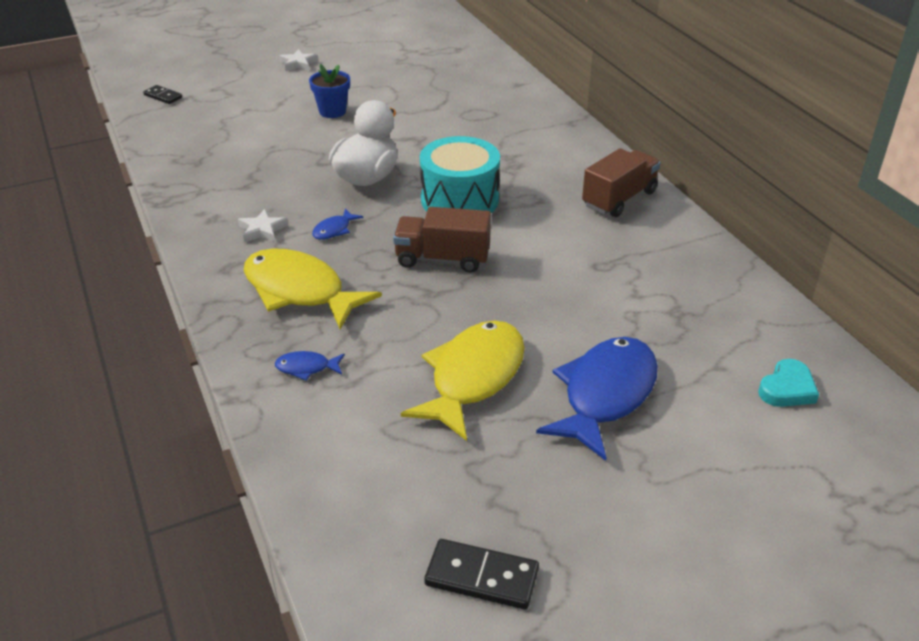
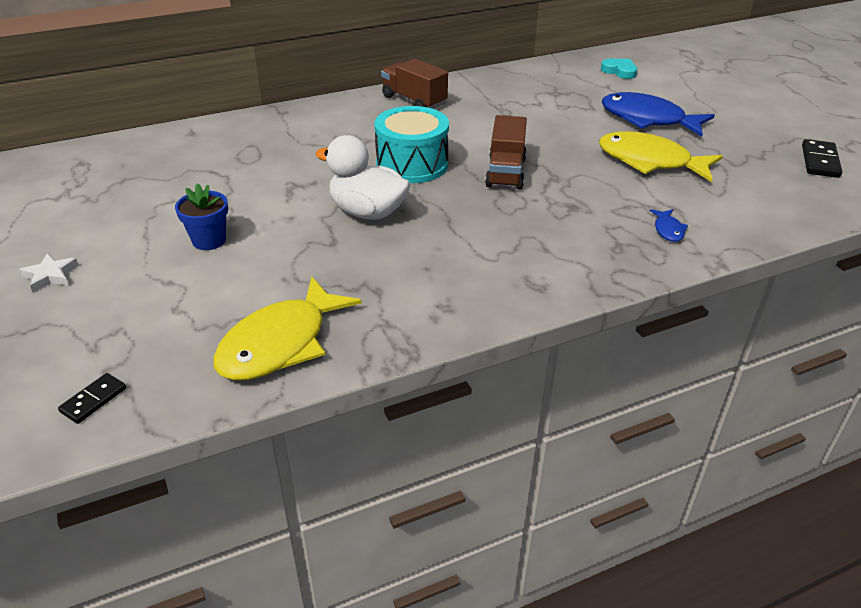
camera: 90 degrees left, 0 degrees up
(262, 230) = (467, 270): white star -> none
(299, 291) = (566, 240): yellow fish -> yellow fish (280, 343)
(334, 230) = (465, 227): blue fish -> none

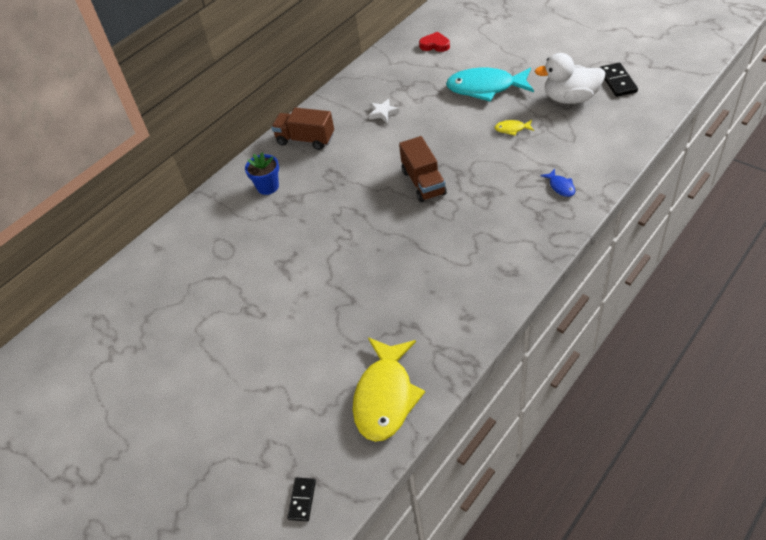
camera: 20 degrees left, 10 degrees up
(50, 276) = (176, 426): white star -> white star (383, 113)
(209, 240) = (264, 340): blue flower pot -> blue flower pot (268, 187)
(367, 212) = (355, 263): white duck -> white duck (570, 98)
(412, 164) = (352, 204): turquoise drum -> none
(619, 71) = (435, 45): turquoise heart -> red heart
(647, 119) = (485, 88): blue fish -> turquoise fish
(650, 161) = (512, 129): yellow fish -> yellow fish, size x0.42

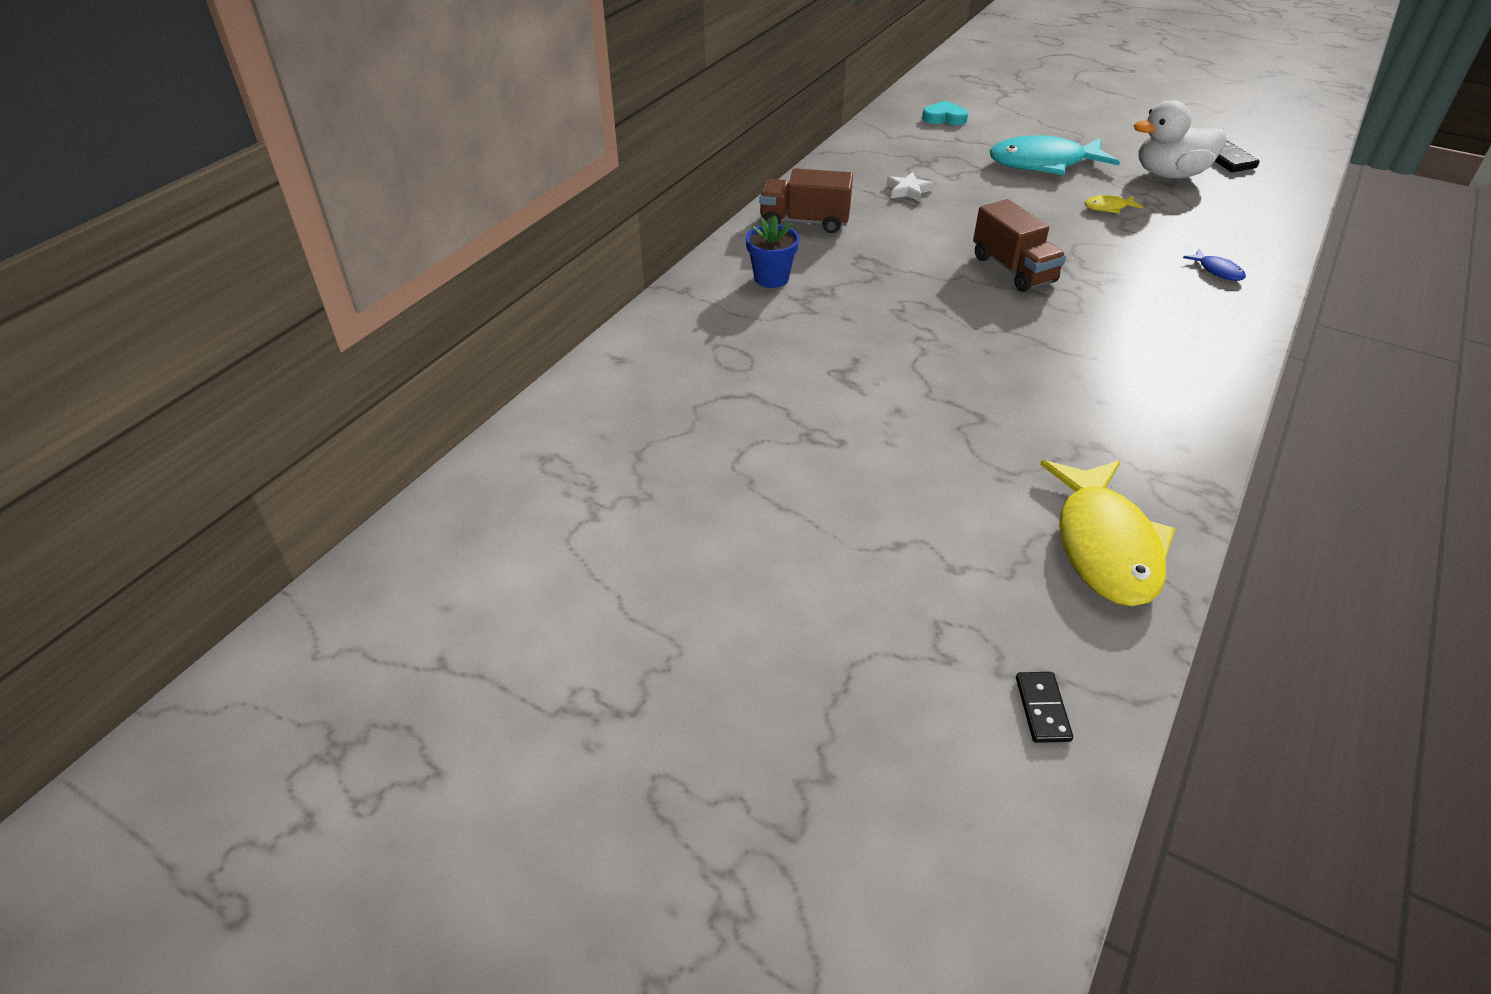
camera: 15 degrees left, 5 degrees down
(435, 45) = (944, 118): red heart -> turquoise heart

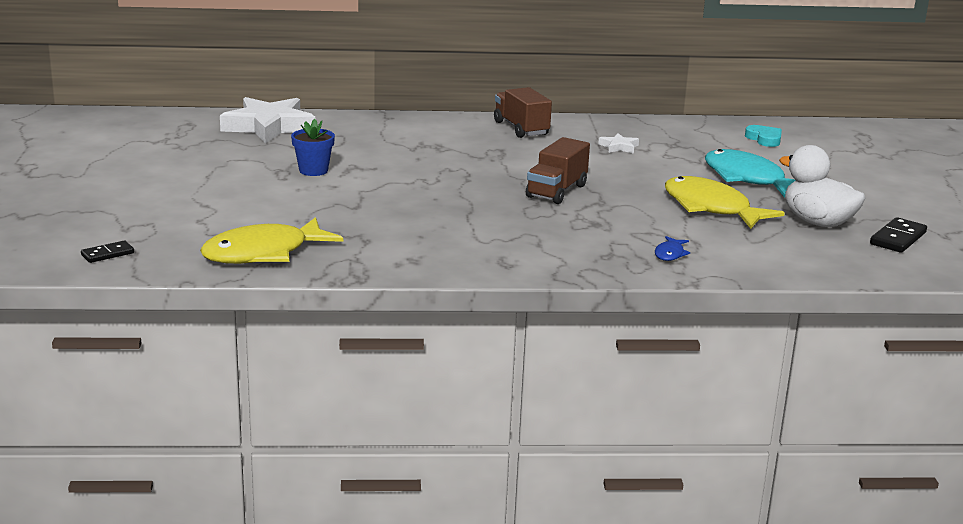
camera: 55 degrees right, 20 degrees down
(630, 390) = (269, 126): none -> white star
(771, 278) = (435, 133): blue flower pot -> blue flower pot (313, 170)
(1108, 207) = (711, 208): yellow fish -> yellow fish, size x2.36

